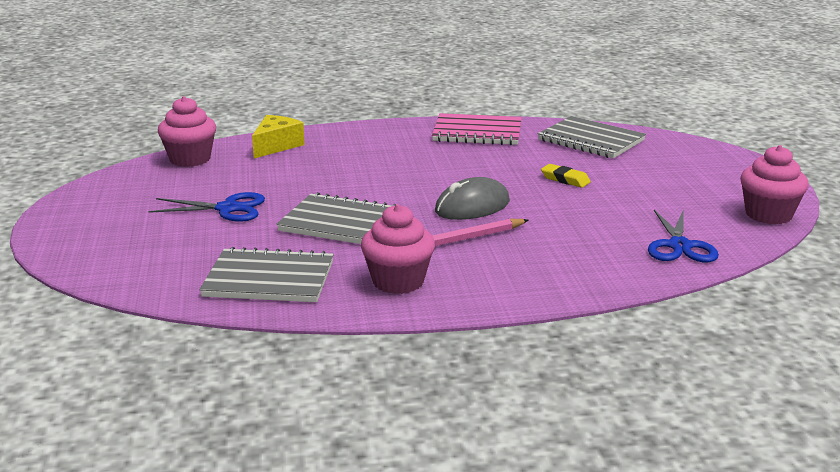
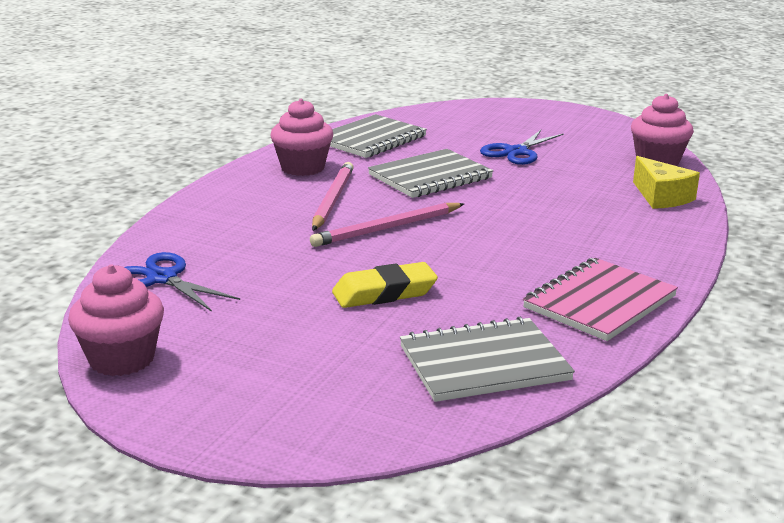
camera: 125 degrees right, 0 degrees up
(472, 206) = (387, 228): grey mouse -> pink pencil
(565, 179) = (384, 293): yellow eraser -> yellow eraser, size x1.55

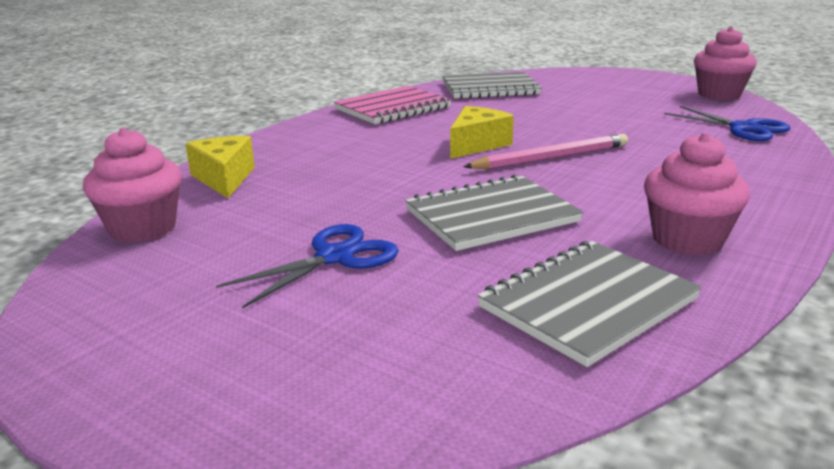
camera: 170 degrees left, 0 degrees up
(332, 199) = (621, 189): pink pencil -> none
(384, 293) = (552, 116): yellow eraser -> none
(463, 242) = (477, 145): none -> yellow cheese

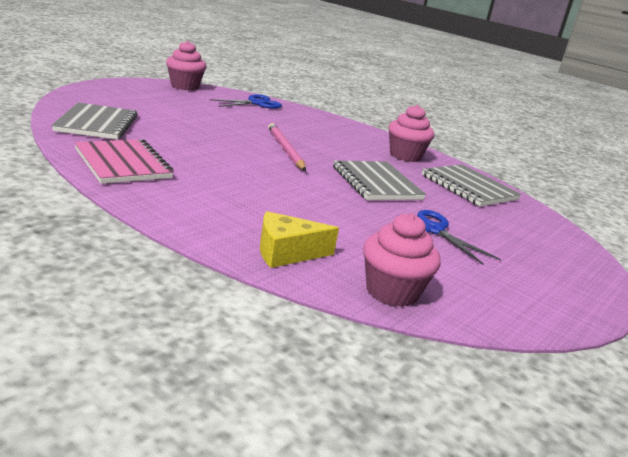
camera: 90 degrees left, 0 degrees up
(477, 145) = (248, 160): yellow cheese -> none

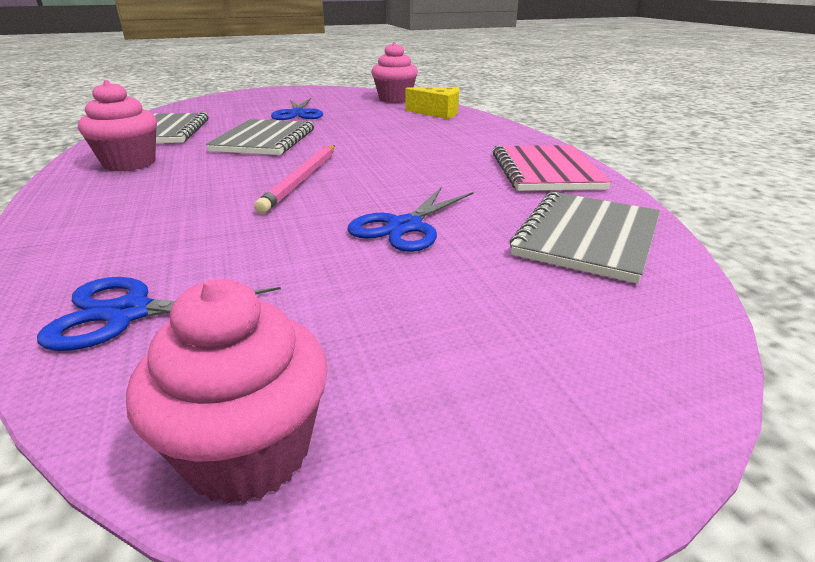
camera: 145 degrees left, 5 degrees up
(194, 127) = (405, 226): none -> blue scissors

